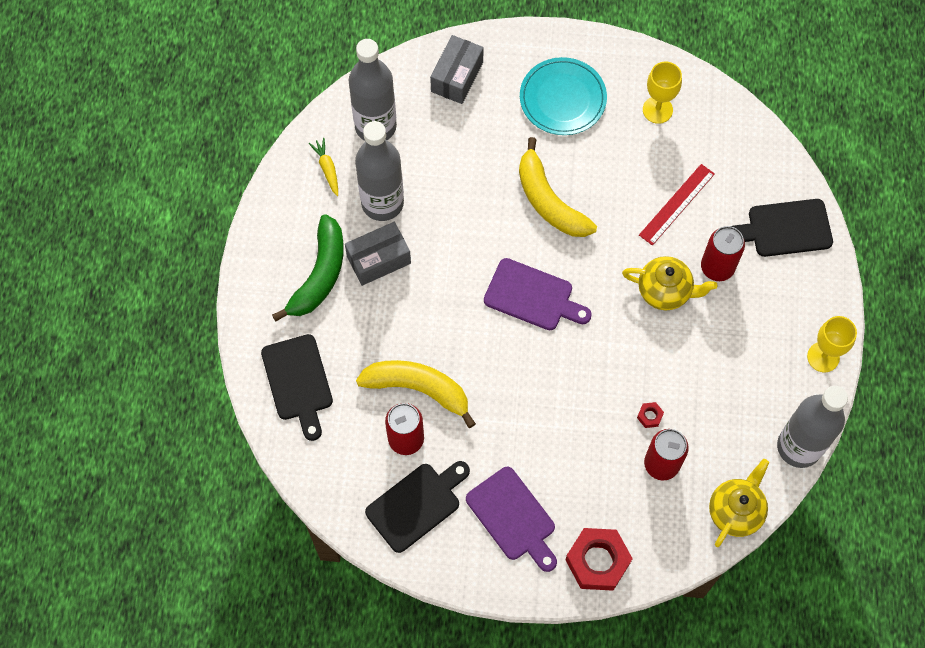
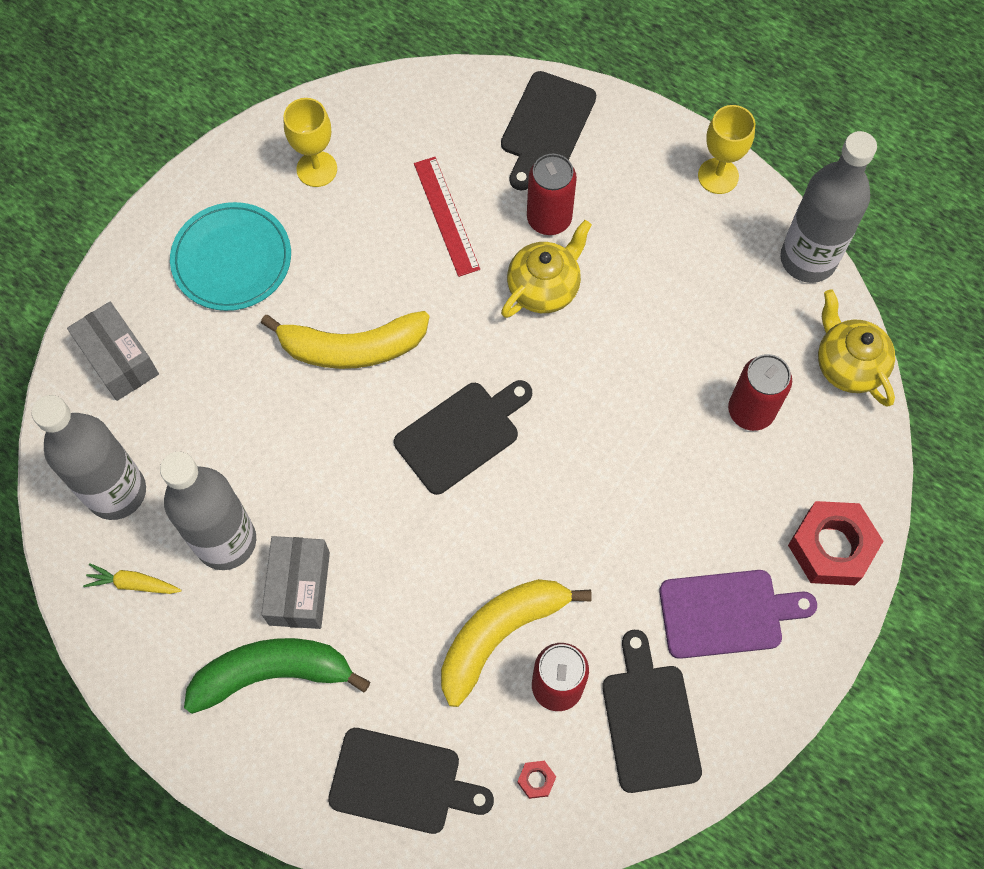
camera: 60 degrees left, 0 degrees up
(319, 275) = (272, 674): green banana -> green banana turned 60 degrees counterclockwise
(532, 296) = (461, 434): purple cutting board -> black cutting board
(649, 416) = (686, 390): red nut -> red nut (536, 780)

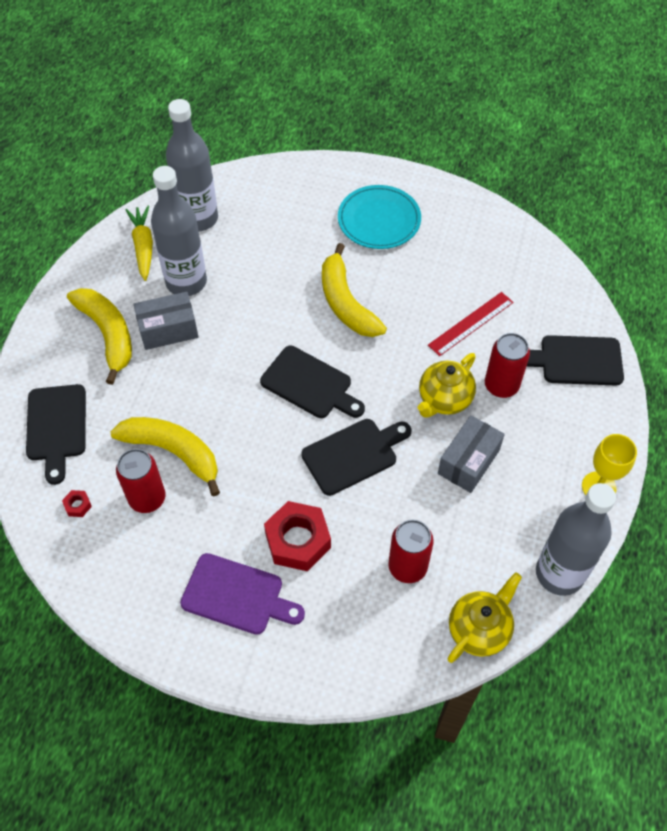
camera: 70 degrees right, 10 degrees down
(119, 360) = (284, 189): grey box -> grey box (468, 462)
(133, 583) = (143, 246): yellow carrot -> yellow carrot, size x1.52
(272, 674) = (108, 334): green banana -> yellow banana
(317, 169) = (467, 241): yellow goblet -> none
(544, 288) = (444, 399): yellow teapot -> yellow teapot turned 105 degrees clockwise
(649, 720) = (139, 565): black cutting board -> black cutting board (353, 454)
(727, 613) = (237, 595): purple cutting board -> purple cutting board turned 45 degrees counterclockwise
(831, 547) = (317, 658): red nut -> red nut (298, 540)

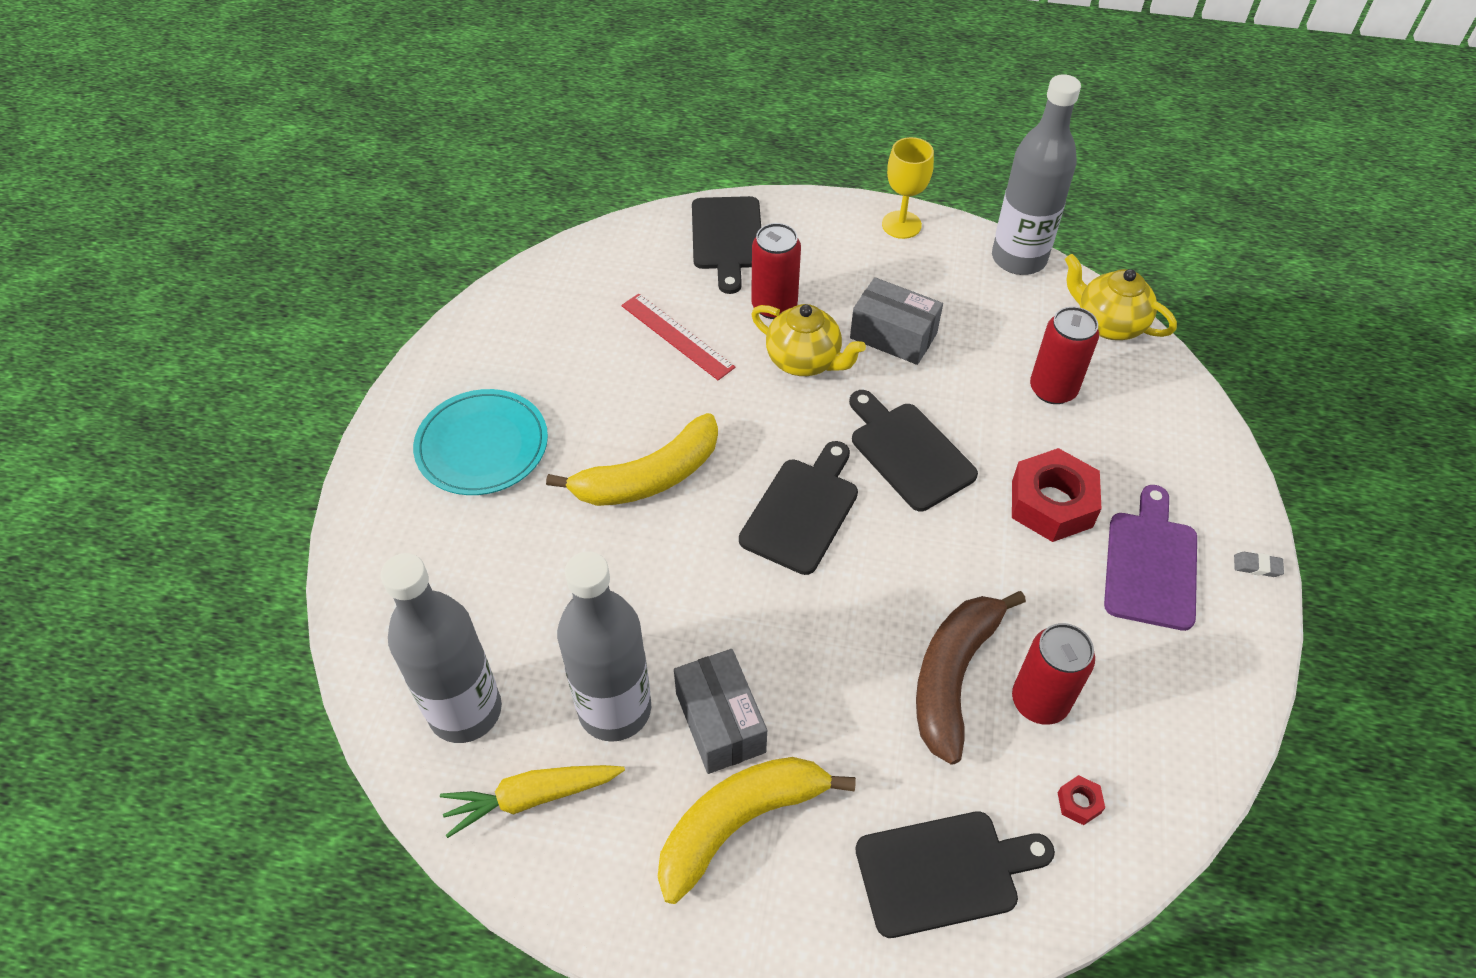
camera: 95 degrees left, 5 degrees down
(173, 452) = (953, 677): yellow banana -> brown banana
(224, 672) = (1257, 566): none -> grey eraser

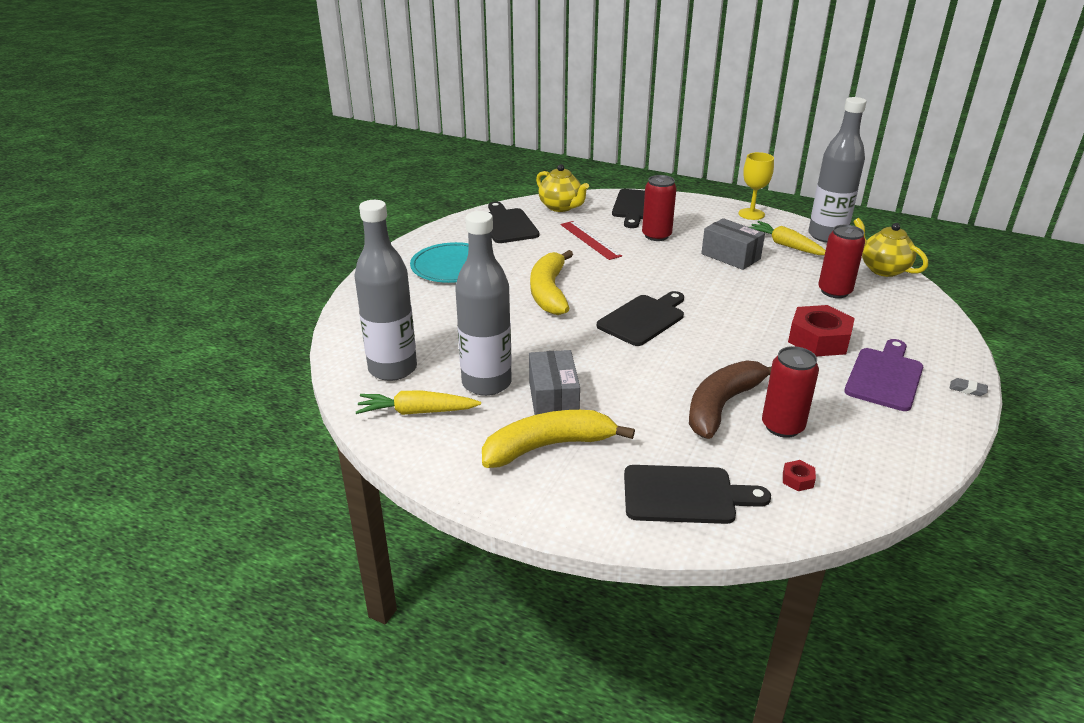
camera: 15 degrees right, 20 degrees down
(649, 477) = (549, 292): yellow banana -> yellow banana turned 105 degrees clockwise
(804, 361) = (668, 259): yellow teapot -> yellow teapot (561, 207)
(908, 452) = (724, 304): black cutting board -> black cutting board (507, 225)
(965, 293) = (785, 245): none -> yellow carrot

